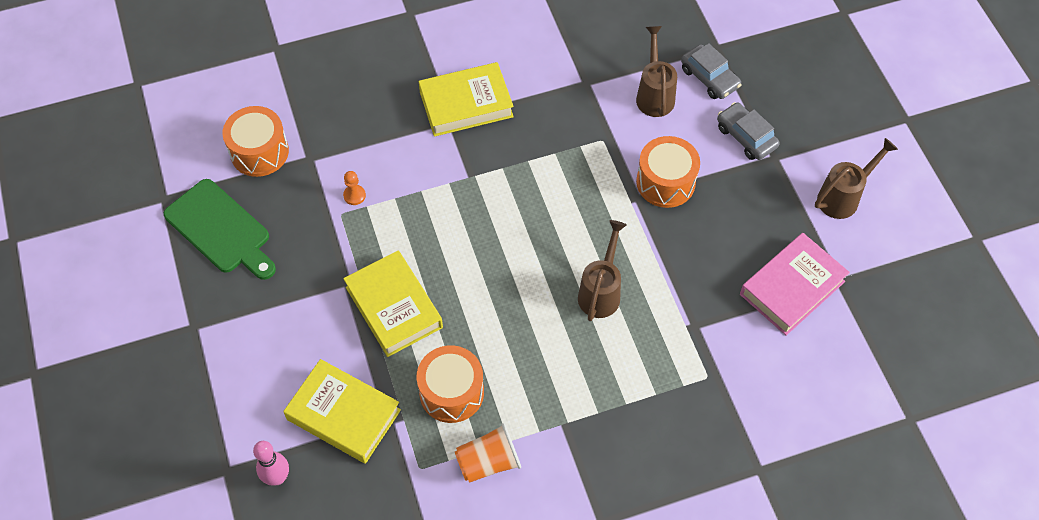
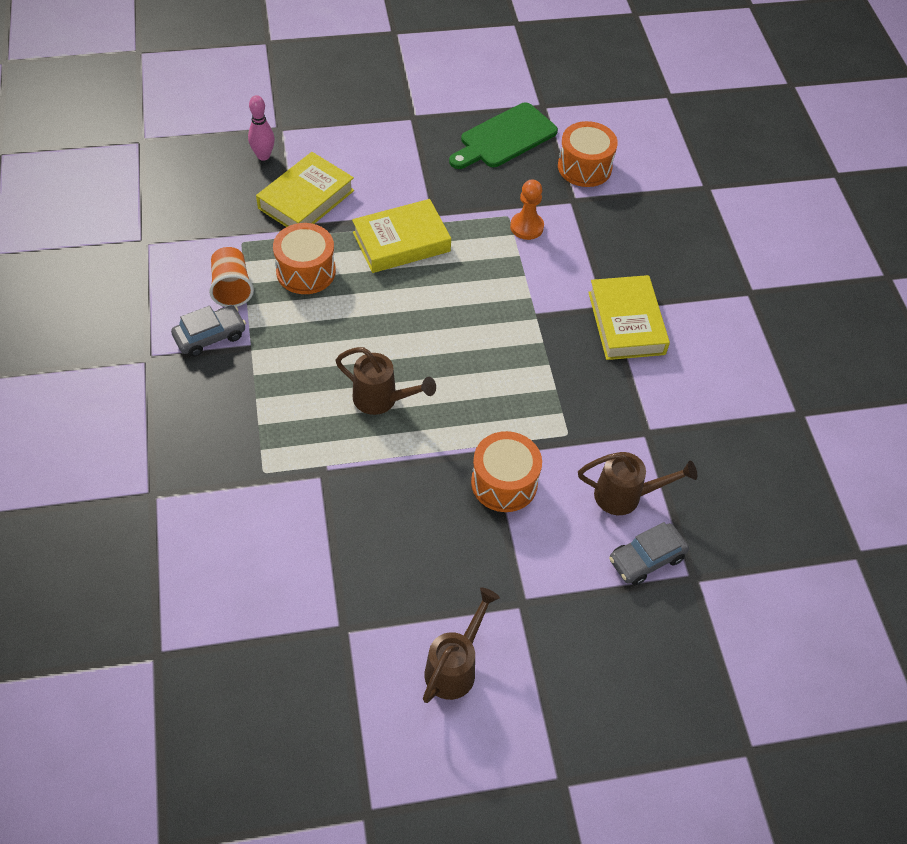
camera: 95 degrees right, 5 degrees down
(354, 195) = (526, 227): orange pawn -> orange pawn, size x1.59
(746, 137) = (556, 578): grey car -> grey car (210, 336)
(792, 288) = (346, 577): pink book -> none
(843, 197) = (455, 666): brown watering can -> brown watering can turned 120 degrees counterclockwise

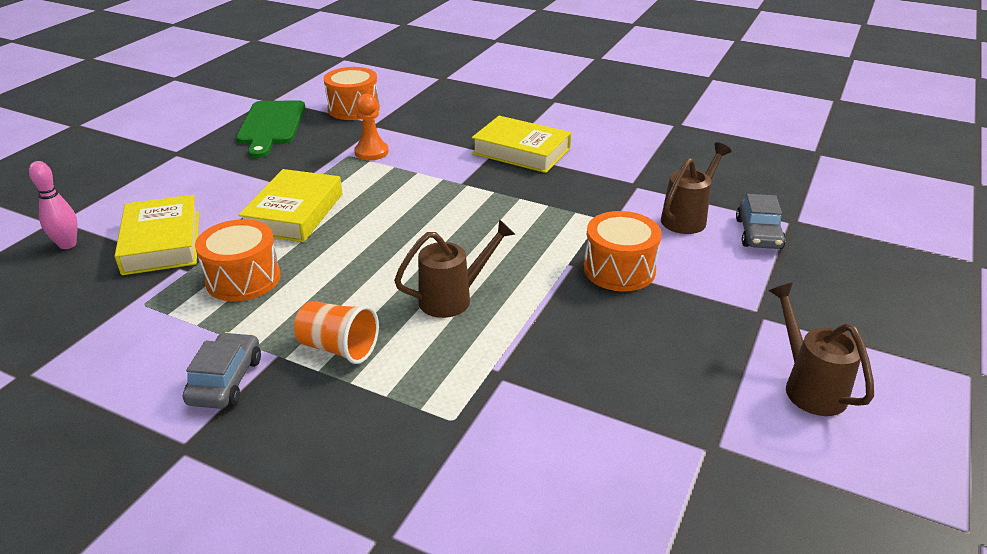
camera: 50 degrees left, 20 degrees down
(232, 288) = (188, 336): orange cup -> orange cup (338, 348)

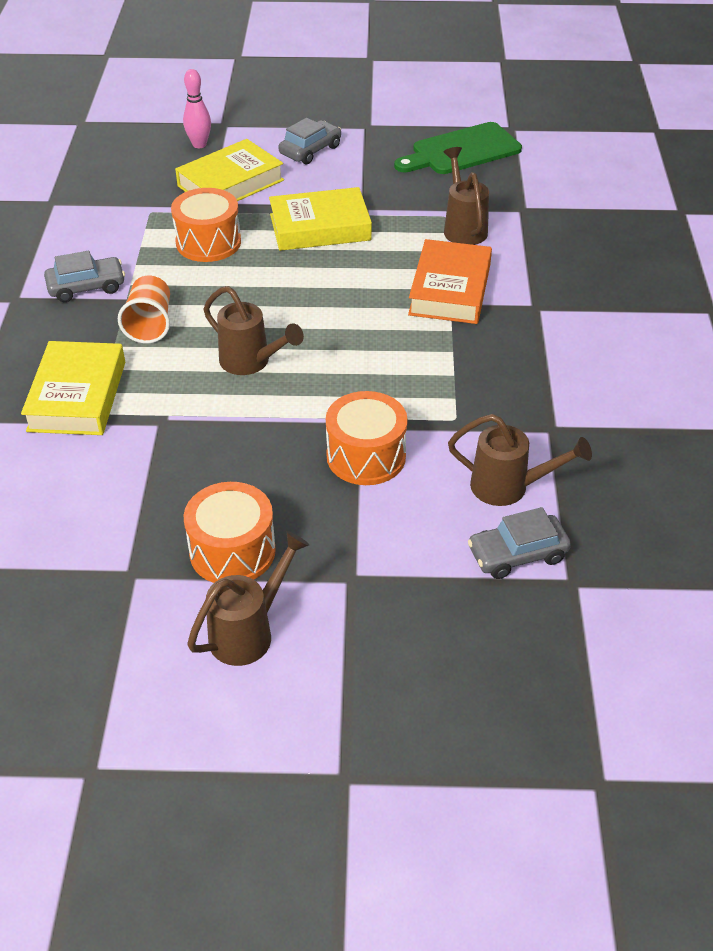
camera: 65 degrees right, 10 degrees up
(171, 188) = (310, 150): none -> grey car
(353, 109) = (543, 182): orange drum -> orange drum (232, 551)
(371, 152) = (463, 227): orange pawn -> brown watering can
(443, 179) = (449, 289): none -> orange book
(521, 151) = (554, 323): yellow book -> yellow book (77, 396)

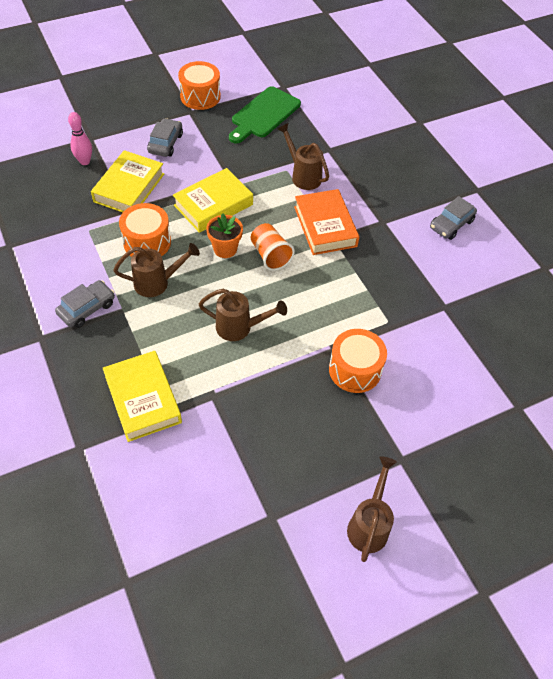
camera: 30 degrees left, 10 degrees up
(150, 324) = (153, 323): orange cup -> orange cup (270, 255)
(232, 551) = (322, 472): orange drum -> orange drum (200, 96)
(298, 276) = (225, 249): none -> orange flower pot
(509, 487) = (447, 358): brown watering can -> brown watering can (157, 283)
(517, 554) = (479, 402): grey car -> grey car (451, 224)

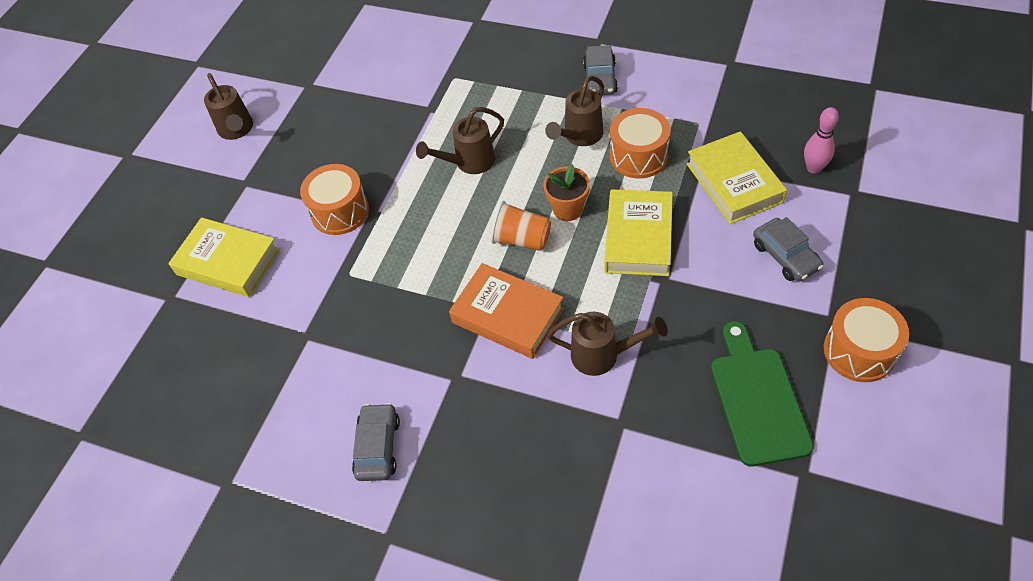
camera: 145 degrees right, 0 degrees up
(142, 399) = (475, 69): yellow book -> yellow book (228, 262)

